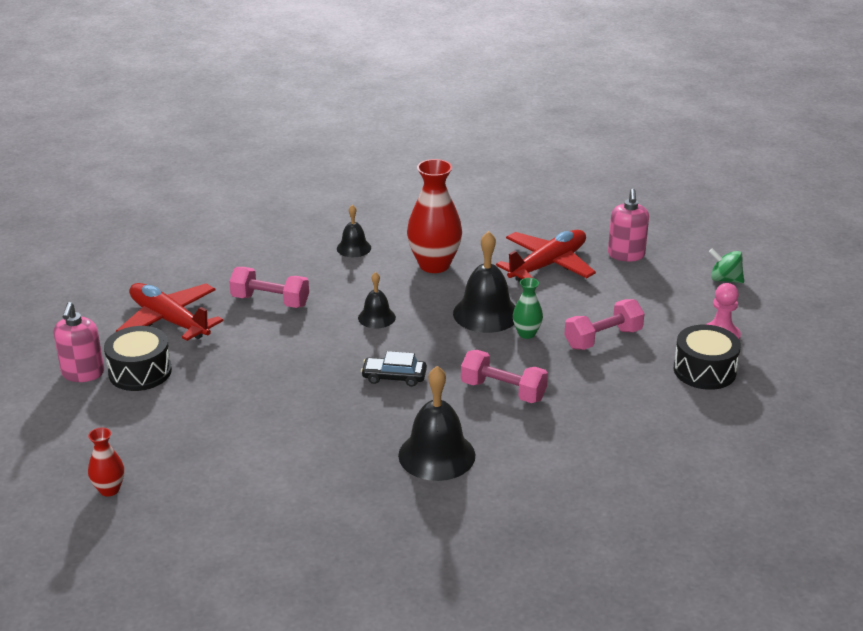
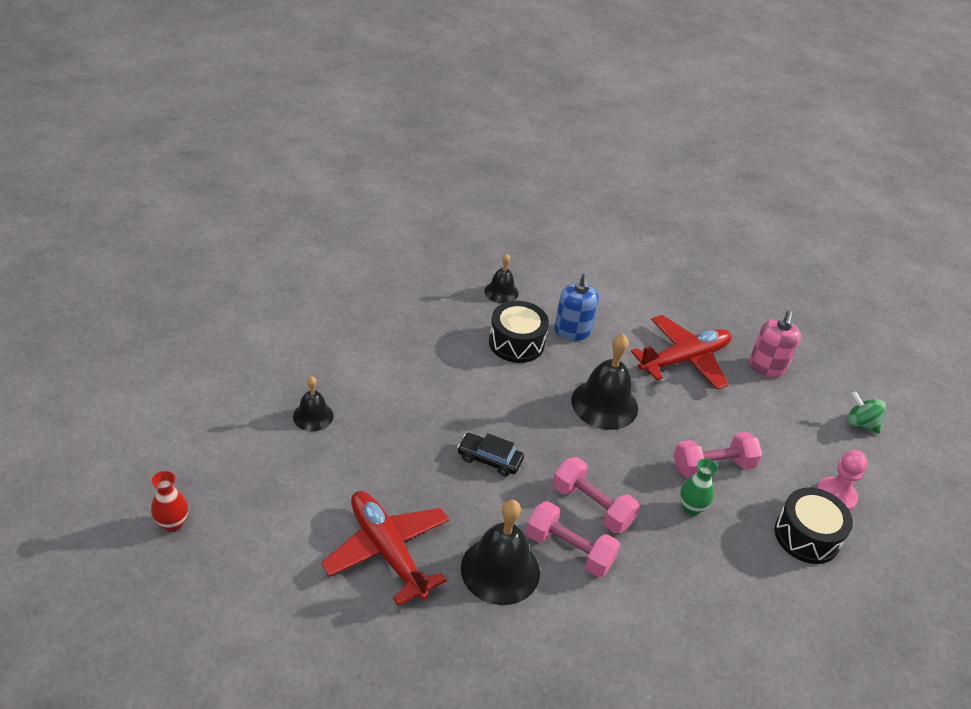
camera: 10 degrees right, 10 degrees up
(83, 373) = (199, 376): pink soap dispenser -> none
(140, 372) = (252, 388): black drum -> black drum (516, 343)
(169, 320) = (300, 334): red plane -> red plane (387, 551)
(270, 301) = (402, 335): pink dumbbell -> pink dumbbell (569, 550)
(376, 317) = (496, 381): black bell -> black bell (313, 416)
(434, 265) = (572, 331): red vase -> blue soap dispenser
(526, 333) = (637, 440): green vase -> green vase (691, 508)

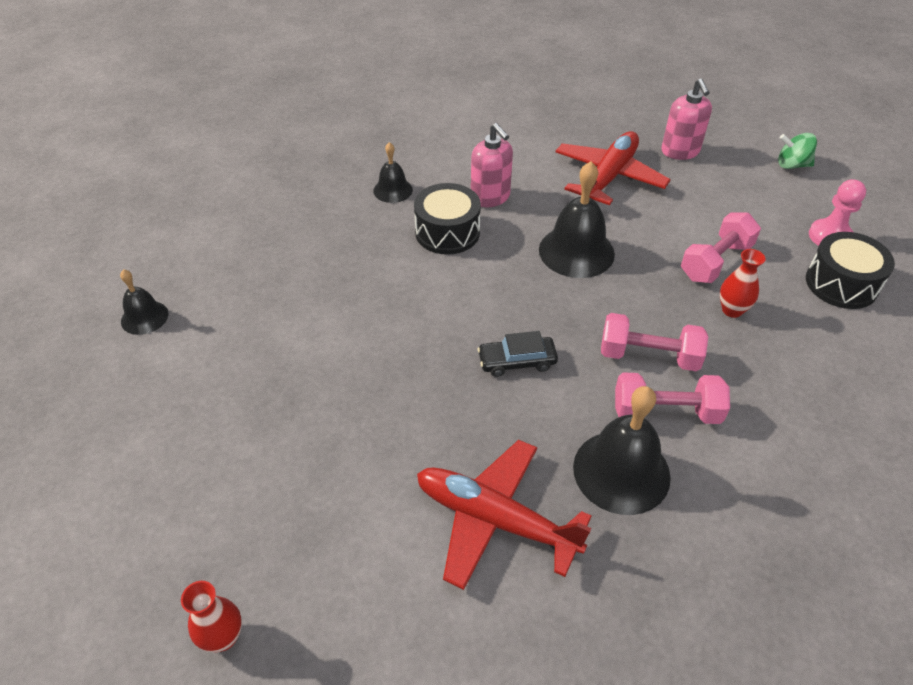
camera: 25 degrees left, 5 degrees up
(313, 416) = (297, 413): black bell -> black bell (144, 317)
(572, 331) = (490, 197): blue soap dispenser -> pink soap dispenser
(691, 508) = (732, 310): green vase -> red vase

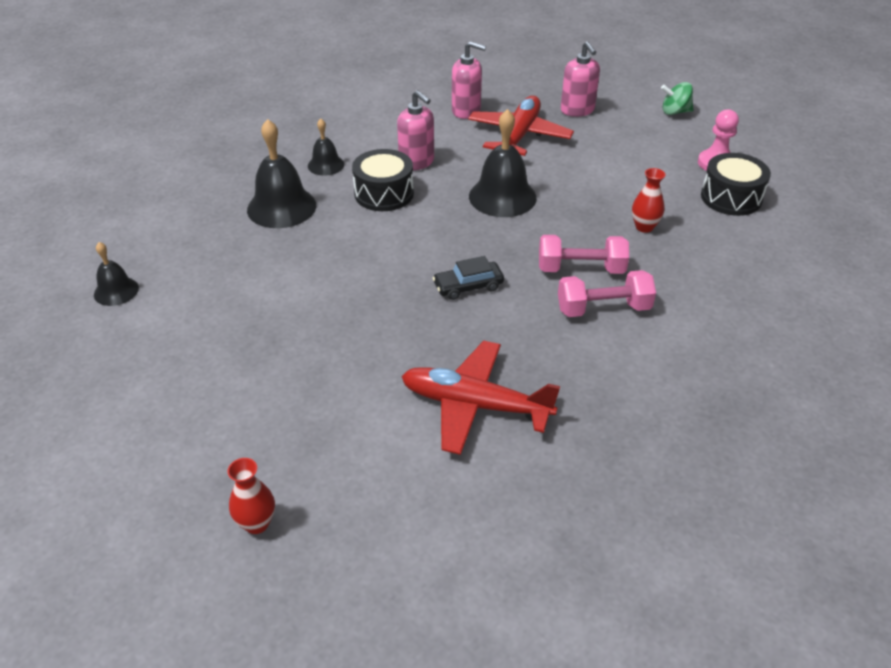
camera: 10 degrees left, 5 degrees down
(556, 140) = (466, 111): none -> pink soap dispenser
(621, 471) = (574, 356): black bell -> black bell (281, 207)
(715, 261) = (624, 192): pink dumbbell -> none

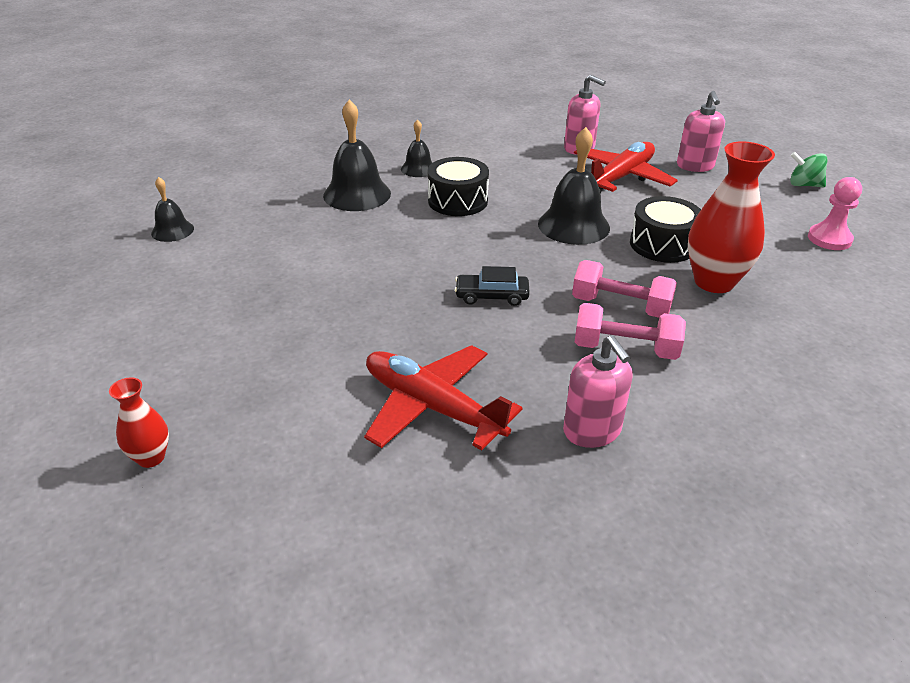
camera: 20 degrees right, 5 degrees down
(416, 162) = (505, 181): pink soap dispenser -> pink soap dispenser (592, 431)
(644, 227) = (714, 282): red vase -> red vase, size x1.96
(731, 197) = (832, 274): black drum -> black drum (662, 244)

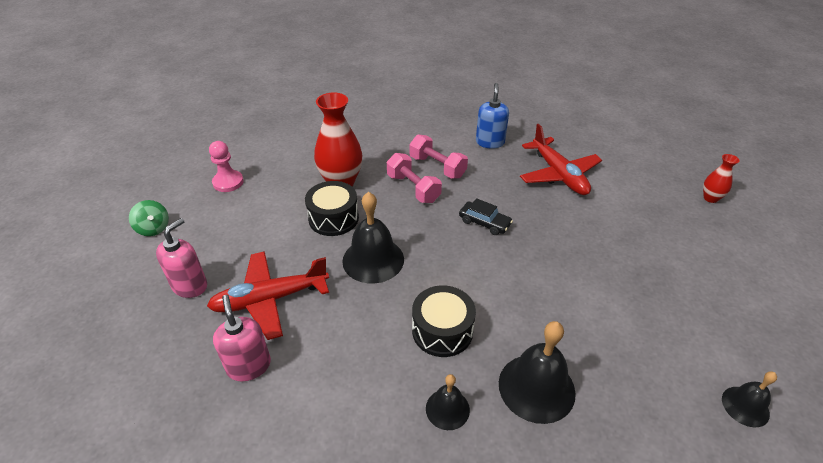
camera: 150 degrees left, 5 degrees up
(592, 431) = (490, 142): pink soap dispenser -> blue soap dispenser

